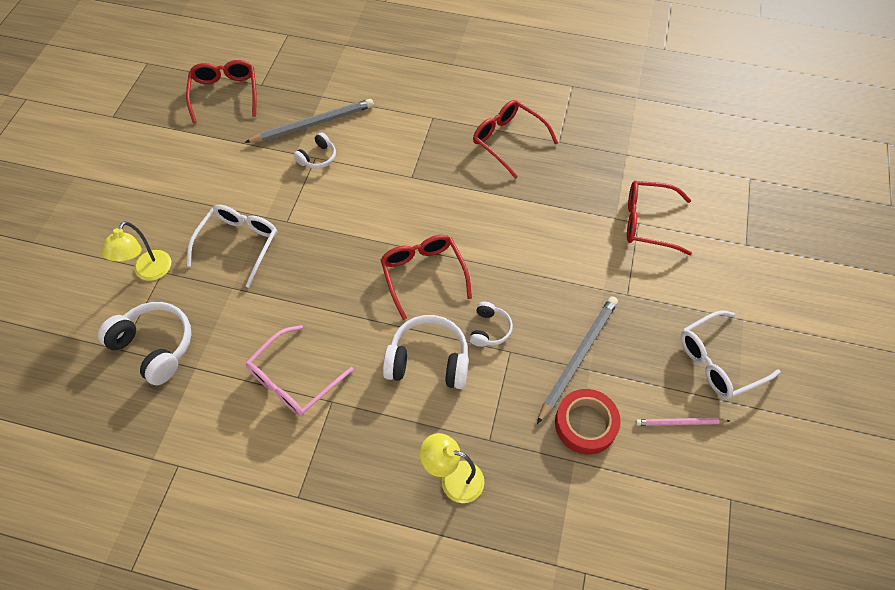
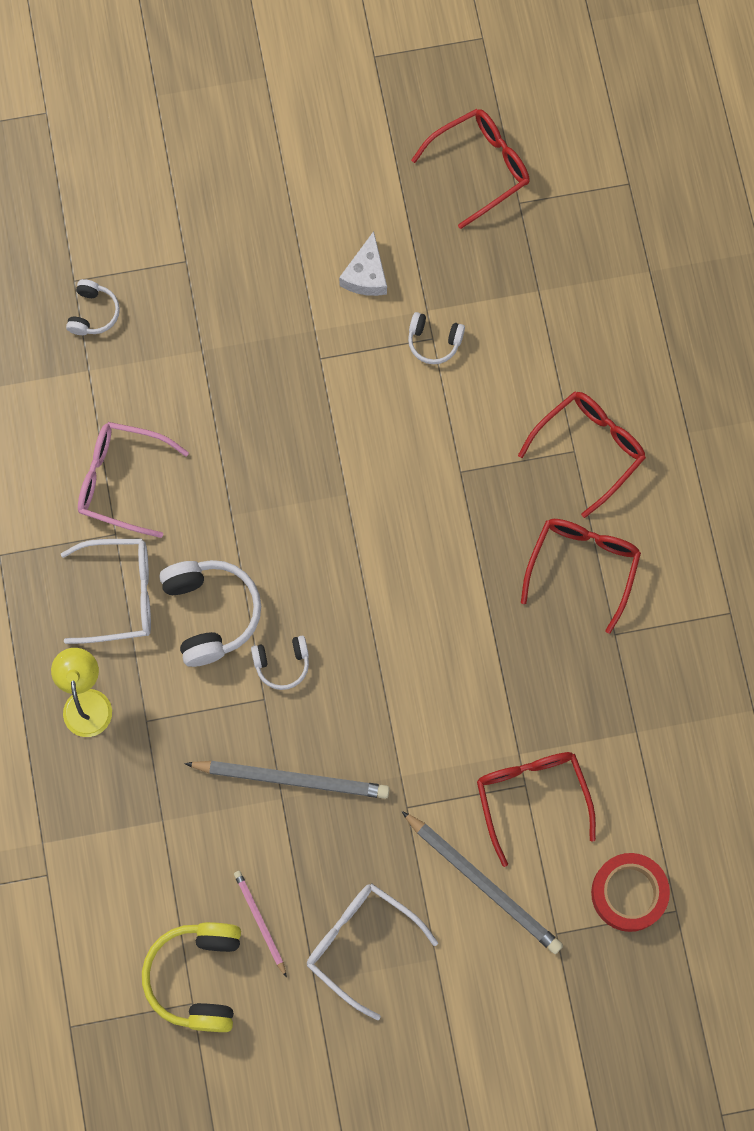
camera: 65 degrees right, 15 degrees up
(149, 272) = (178, 248): yellow lamp -> none
(155, 346) = (93, 313): white headphones -> white headphones, size x0.55
(239, 244) = (262, 322): white glasses -> white glasses (120, 594)
(249, 175) = (366, 275): none -> white cheese
(313, 124) = (485, 305): grey pencil -> grey pencil (483, 883)
(423, 274) = (321, 555): red glasses -> red glasses (589, 449)
(585, 424) = (211, 817): red tape -> red tape (629, 893)
(710, 486) = (197, 977): none -> yellow headphones

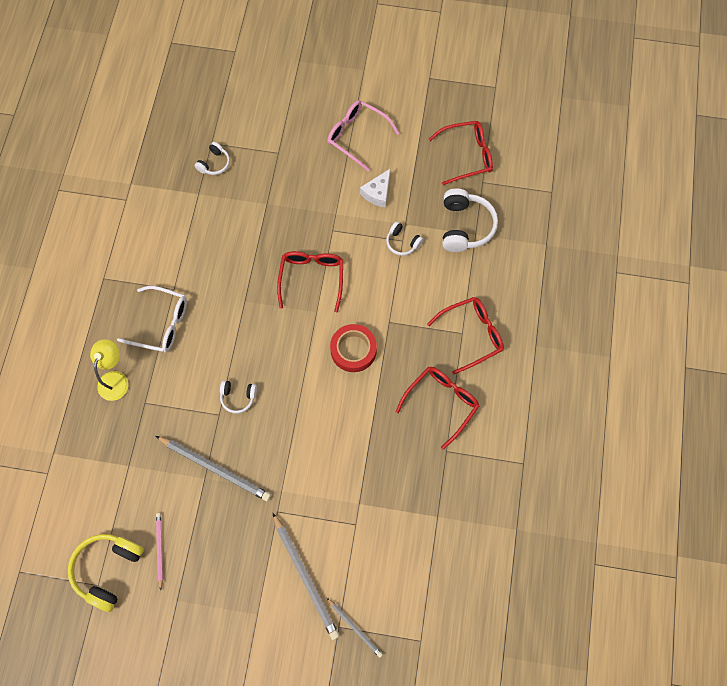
camera: 20 degrees right, 5 degrees down
(122, 481) = (190, 260): pink glasses -> pink glasses (357, 136)
(210, 613) = (208, 353): white headphones -> white headphones (465, 226)
(361, 944) = (215, 587): white glasses -> none
(532, 797) = (356, 534): red glasses -> red glasses (312, 278)
(579, 926) = (355, 628): none -> grey pencil
(629, 893) = (394, 618): red tape -> red tape (353, 350)

